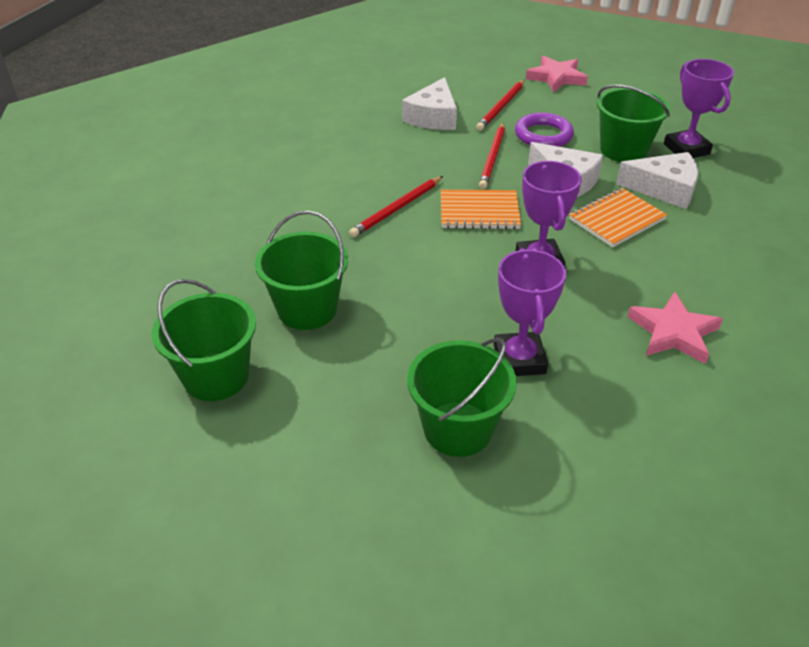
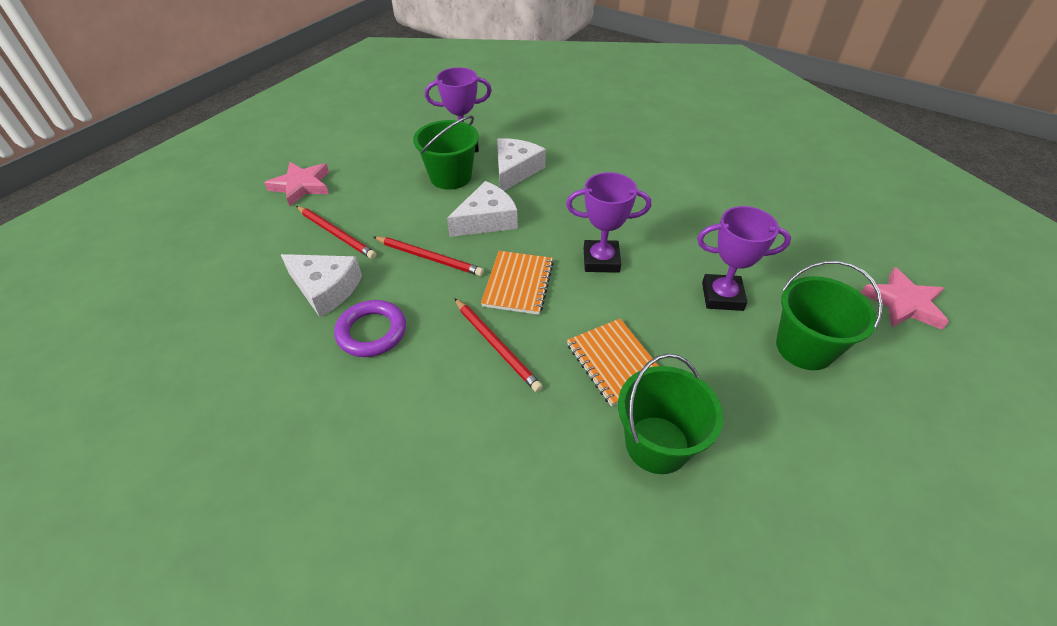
camera: 80 degrees left, 5 degrees up
(216, 376) = (766, 542): green bucket -> none
(543, 135) = (404, 217): purple ring -> purple ring (372, 332)
(617, 219) = (550, 204): orange notebook -> orange notebook (615, 362)
(673, 332) = (689, 210): pink star -> pink star (903, 303)

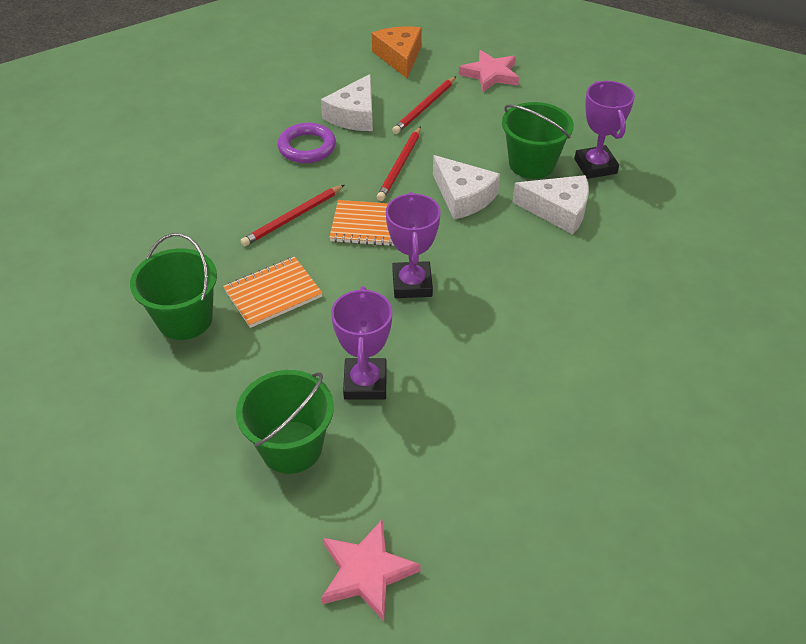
camera: 85 degrees right, 0 degrees up
(229, 246) = (399, 57): none -> orange cheese

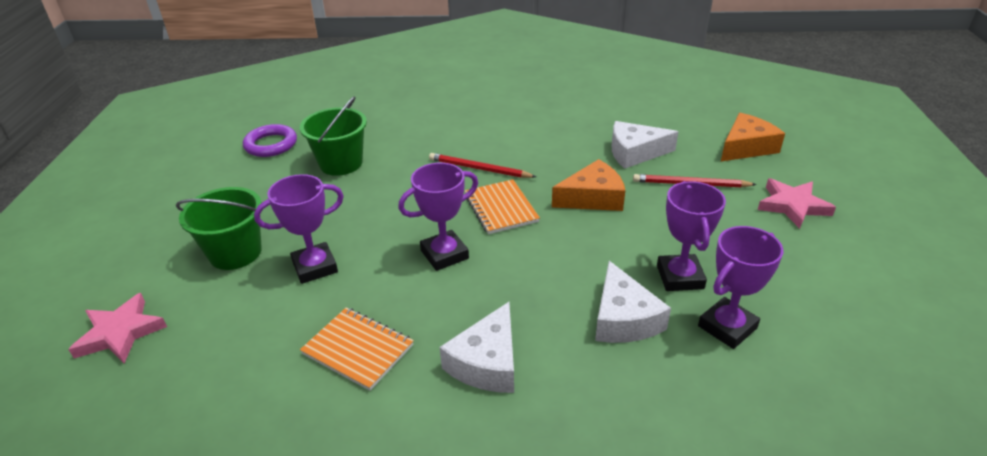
camera: 65 degrees right, 10 degrees down
(273, 294) = (388, 190): orange notebook -> orange notebook (358, 349)
(307, 147) = (569, 146): purple ring -> purple ring (271, 144)
(400, 166) = (592, 198): red pencil -> orange cheese
(463, 197) = (585, 247): white cheese -> white cheese (487, 362)
(532, 164) = (680, 277): green bucket -> purple trophy

